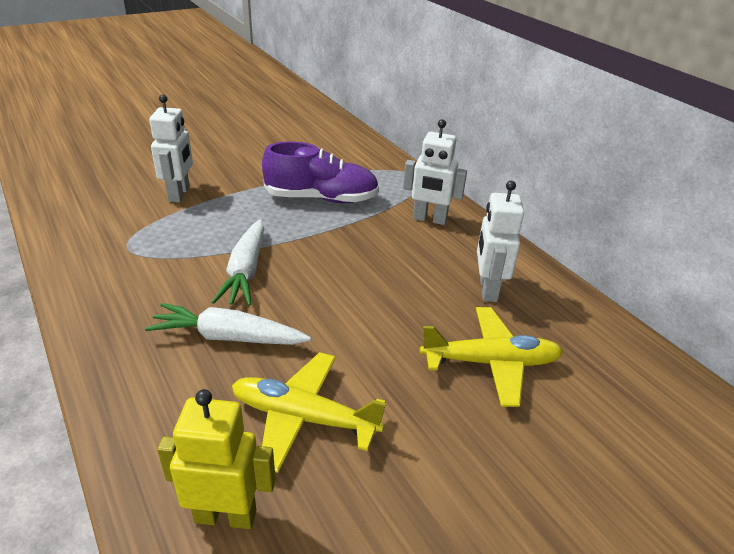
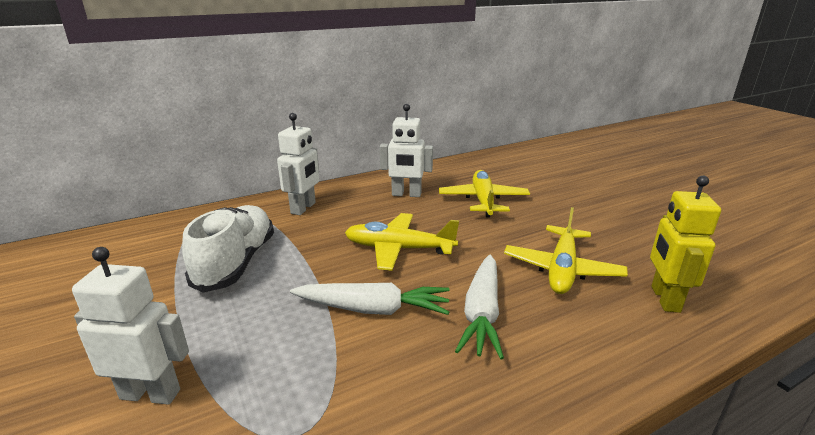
camera: 85 degrees left, 10 degrees down
(321, 198) = (236, 263): purple shoe -> white shoe
(348, 284) = (398, 249): none -> yellow plane

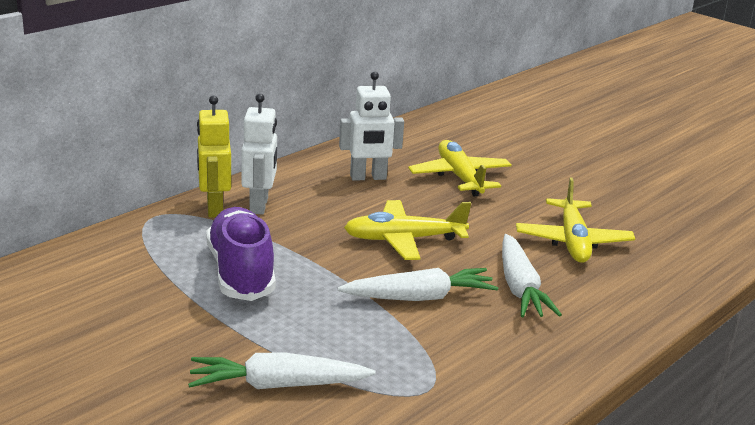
camera: 20 degrees left, 0 degrees up
(151, 394) = (277, 385): white robot -> white carrot
(236, 263) = (241, 273): white shoe -> purple shoe
(664, 299) = (669, 257): yellow robot -> yellow robot (214, 208)

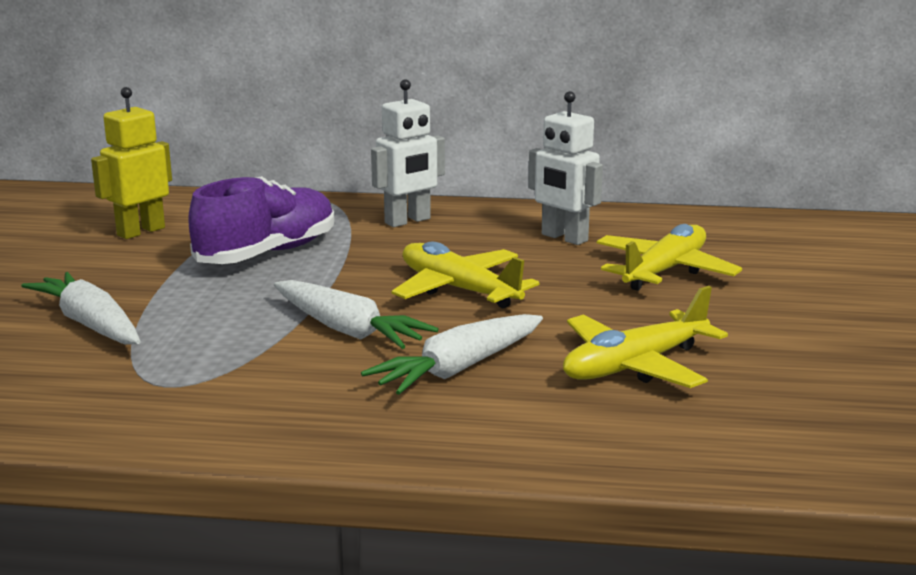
camera: 55 degrees right, 5 degrees down
(214, 208) = (367, 210): yellow robot -> yellow robot (140, 231)

